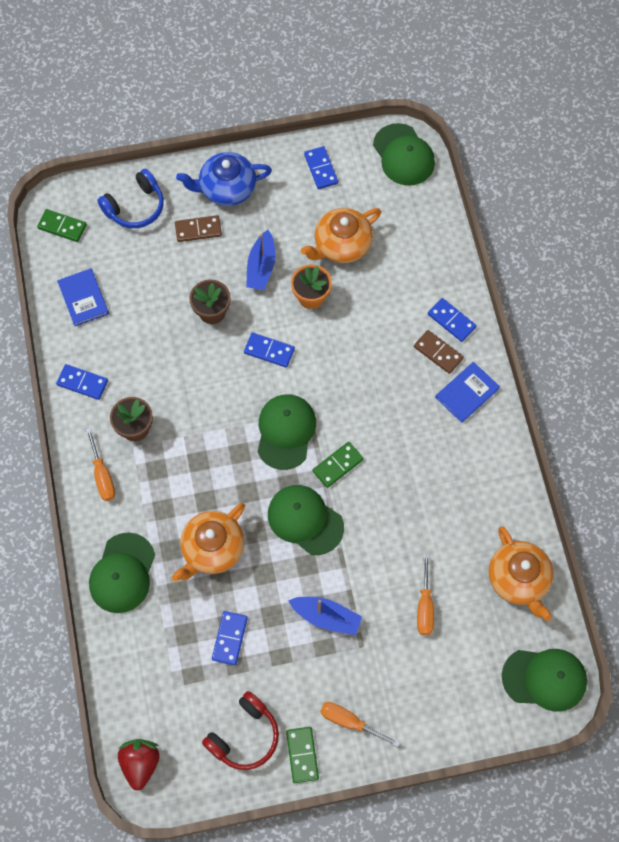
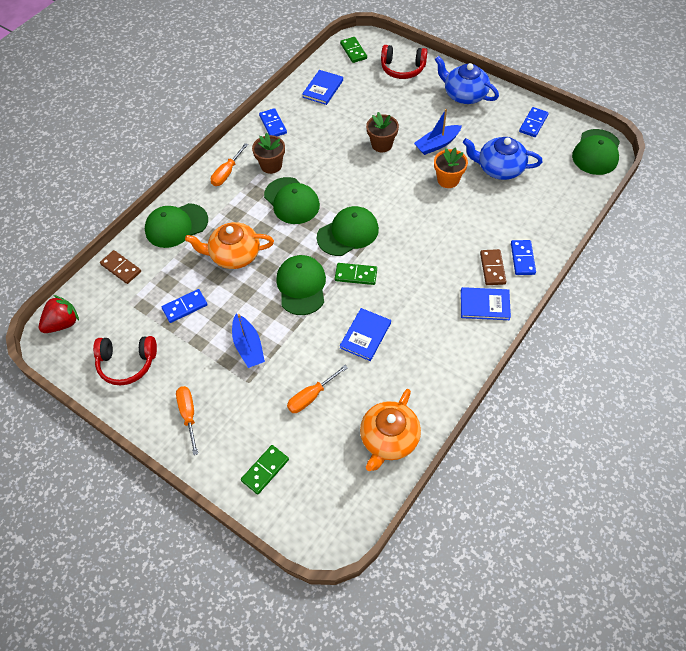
camera: 50 degrees right, 10 degrees down
(135, 207) = (402, 69): blue headphones -> red headphones
(198, 230) = (423, 102): brown domino -> brown domino (121, 268)
(269, 351) = (390, 187): blue domino -> none
(302, 755) = (142, 405): green domino -> green domino (265, 470)
(341, 245) = (499, 168): orange teapot -> blue teapot
(407, 512) = (365, 335): none -> blue book
(544, 679) = (332, 515): green cap -> green cap (291, 201)

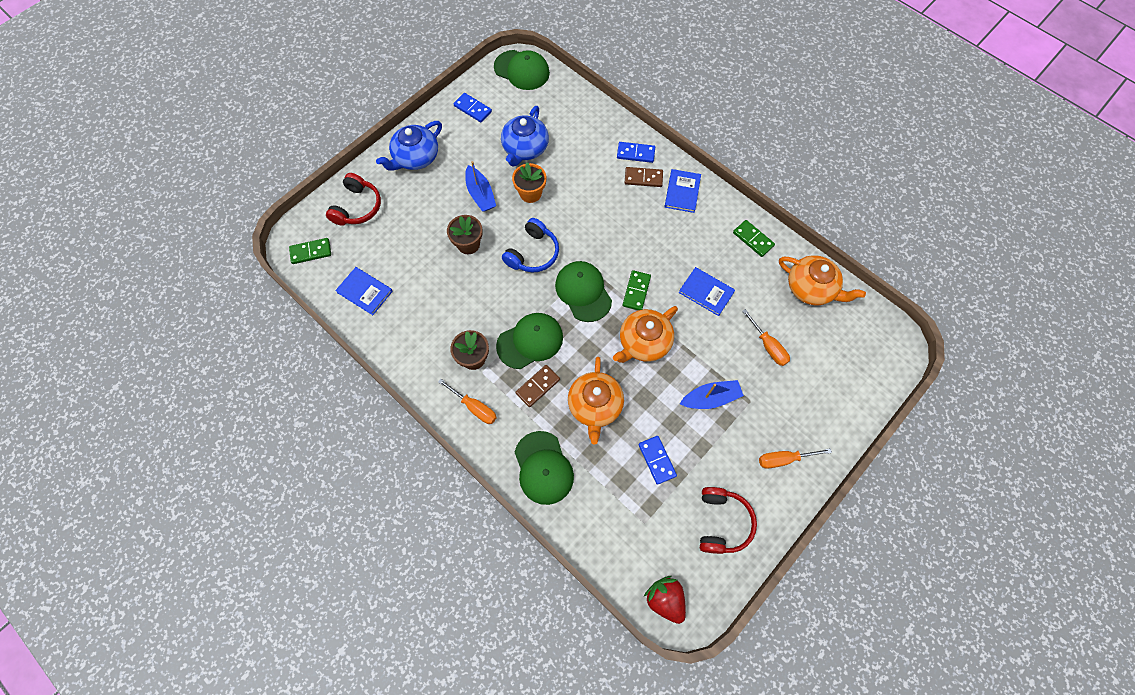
camera: 85 degrees left, 10 degrees up
(121, 268) = (595, 532): brown domino -> brown domino (537, 386)
(265, 470) = (840, 392): green domino -> green domino (753, 239)
(273, 124) = (409, 351): blue domino -> none
(301, 286) = (643, 342): green cap -> orange teapot
(382, 190) = (533, 253): none -> blue headphones

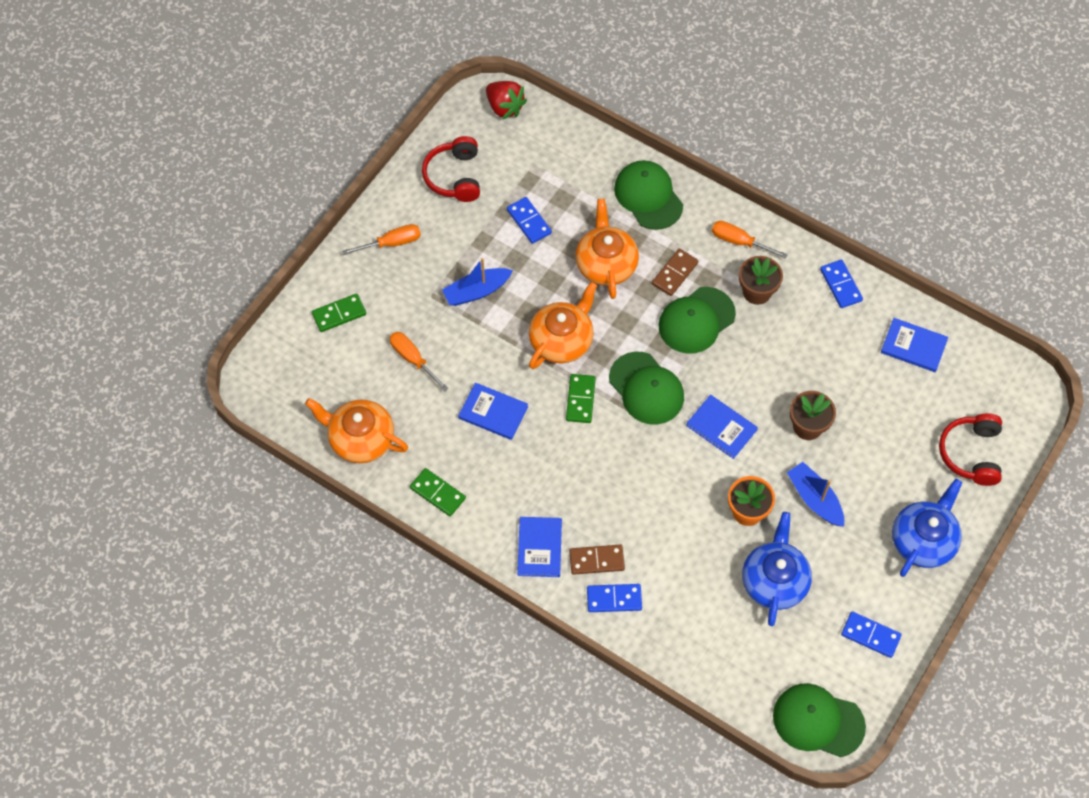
camera: 170 degrees right, 5 degrees down
(311, 252) = (1002, 384): green domino -> green domino (339, 314)
(402, 352) = (840, 285): none -> blue domino
(533, 253) = (721, 427): blue headphones -> blue book

